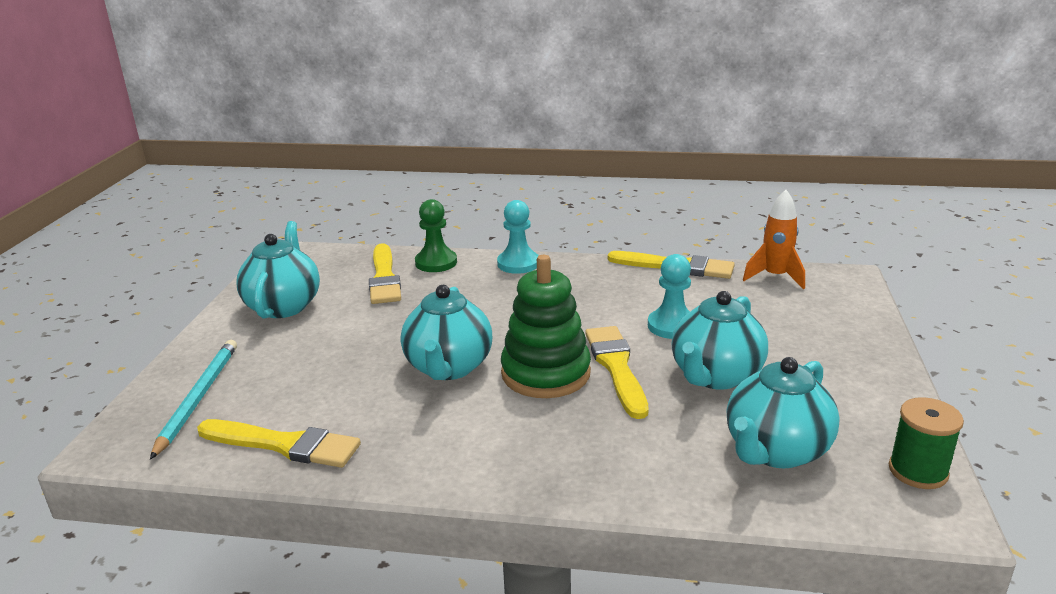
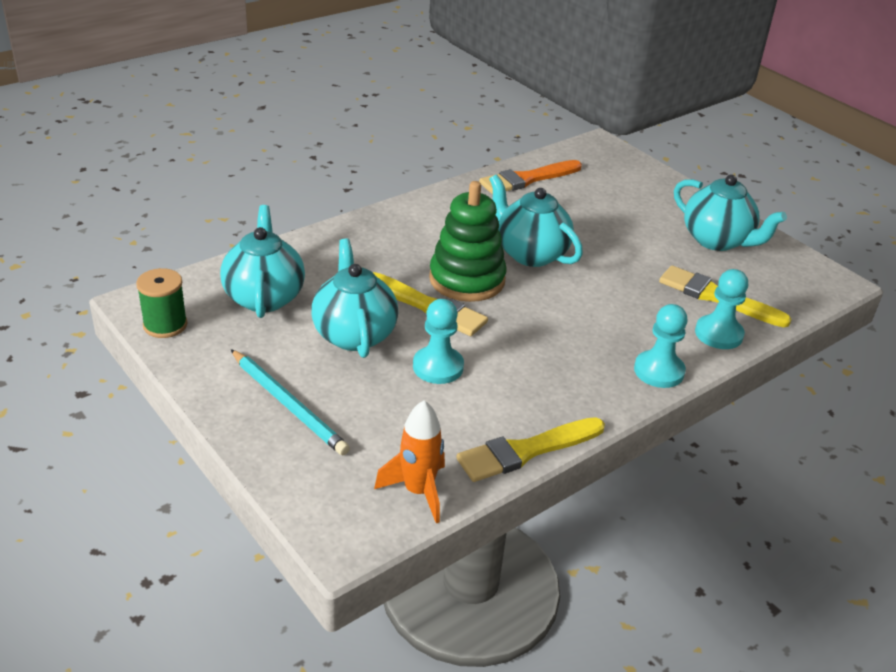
camera: 130 degrees right, 10 degrees up
(198, 398) = (617, 176): turquoise pencil -> turquoise pencil (288, 404)
(284, 445) = (527, 179): yellow brush -> orange brush
(436, 262) = (718, 334): green pawn -> turquoise pawn

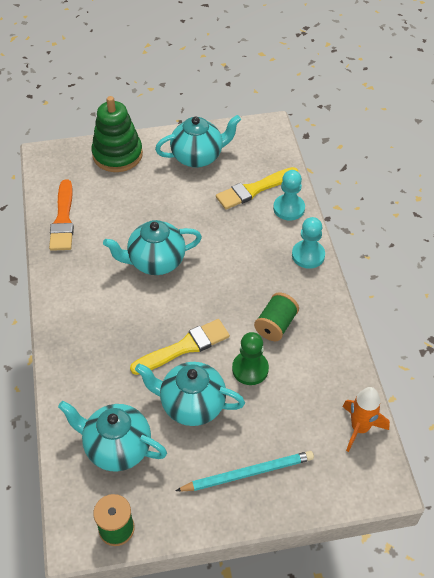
camera: 60 degrees left, 15 degrees up
(438, 367) = (250, 369): turquoise pawn -> green pawn
(467, 279) = (165, 311): green stacking toy -> green stacking toy (117, 155)
(521, 371) = (275, 325): none -> green spool
(526, 451) = (348, 356): yellow brush -> none

